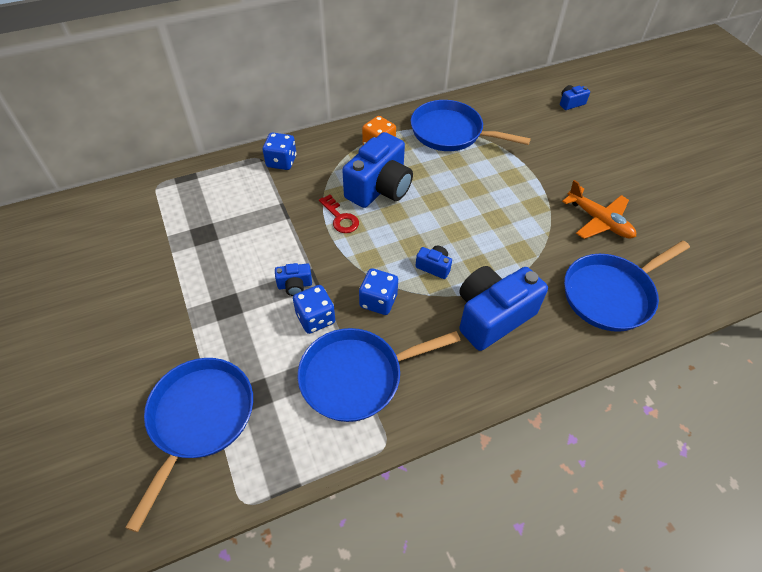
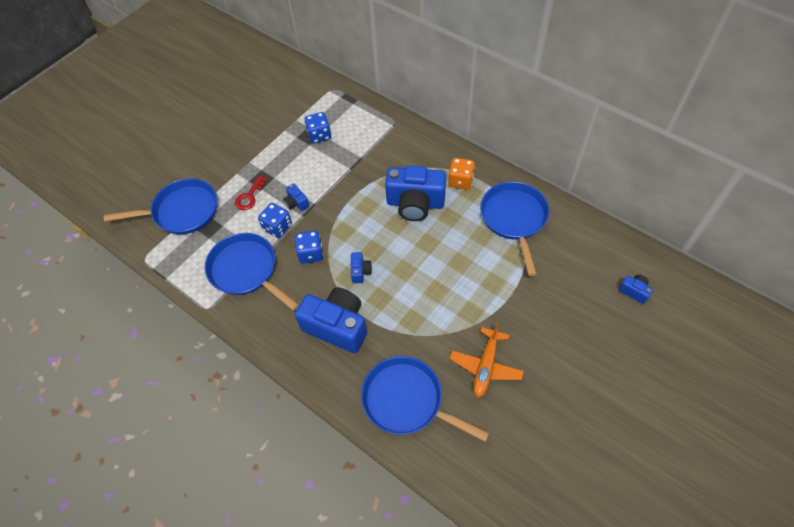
camera: 65 degrees right, 5 degrees up
(281, 161) = (400, 136): blue dice -> blue dice (319, 135)
(340, 218) = (370, 196): red key -> red key (249, 196)

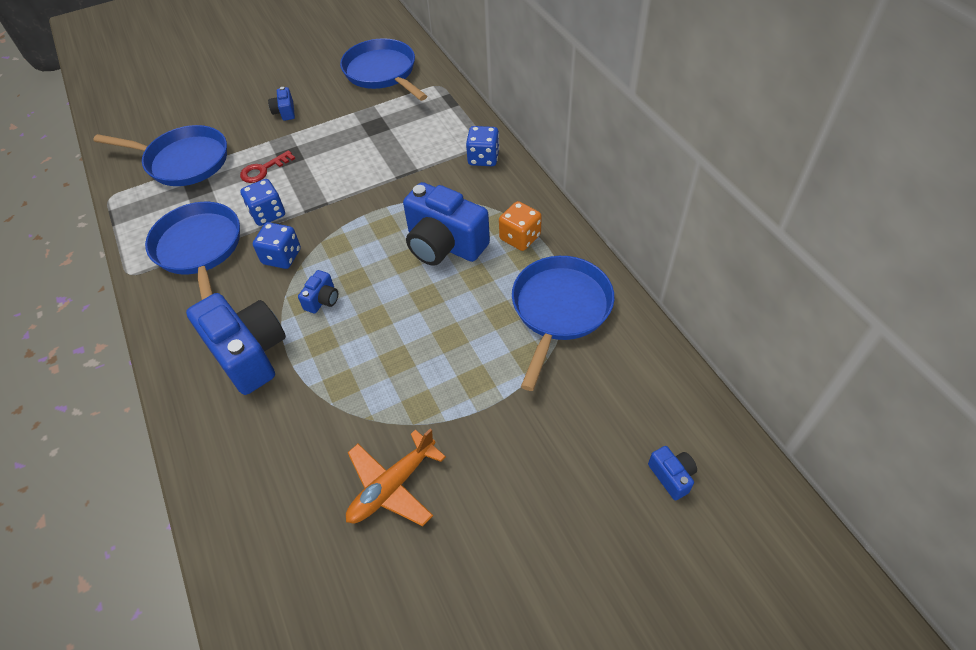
camera: 25 degrees right, 5 degrees down
(296, 203) = (307, 195): blue camera -> blue camera (285, 112)
(319, 135) = (387, 129): blue dice -> blue dice (483, 158)
(407, 400) = (263, 484): blue pan -> blue pan (382, 72)

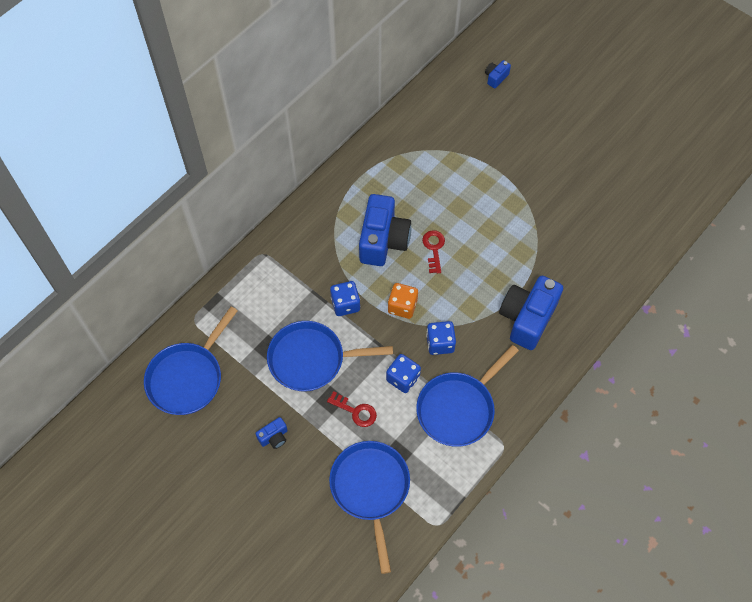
camera: 115 degrees left, 10 degrees up
(322, 300) = (465, 295): blue camera -> none
(392, 486) = (567, 197): orange plane -> none
(404, 290) = (434, 249): none -> red key
(483, 158) = (281, 248): blue dice -> blue dice (345, 304)
(520, 237) = (357, 196): orange dice -> orange dice (402, 306)
(559, 310) = (410, 155): blue pan -> blue pan (311, 359)

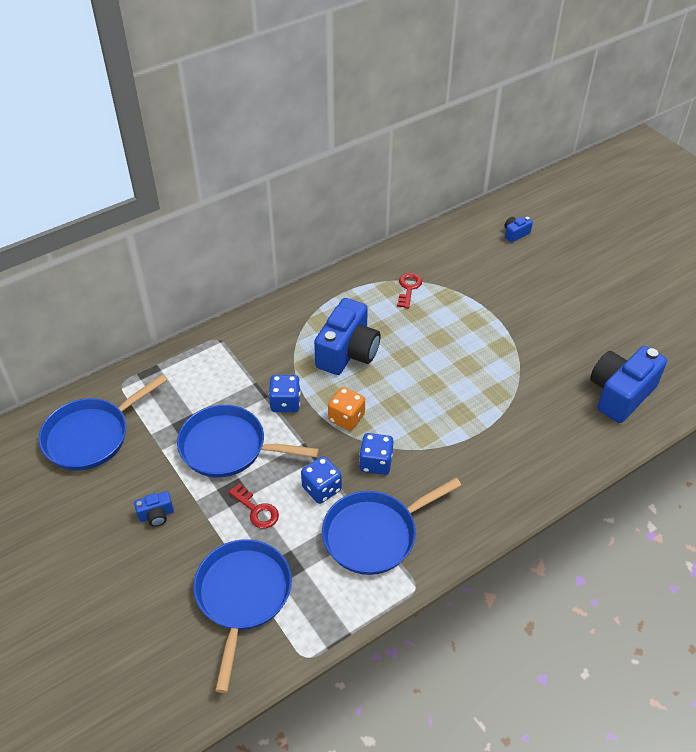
camera: 15 degrees right, 15 degrees down
(434, 249) = (400, 371): red key -> red key (408, 288)
(527, 318) = (483, 459): blue camera -> blue camera (620, 394)

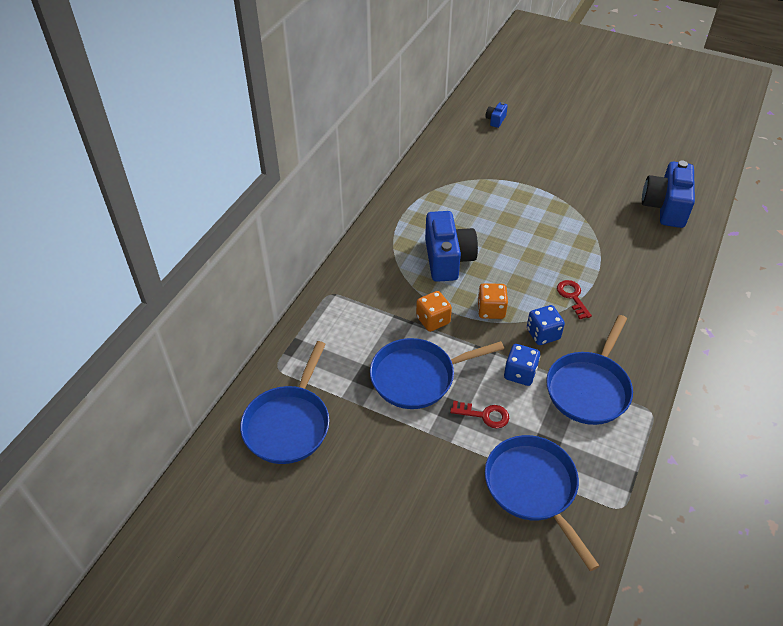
camera: 30 degrees left, 0 degrees up
(156, 515) = (406, 461): blue camera -> none
(285, 403) = (433, 320): blue dice -> orange dice
(408, 288) = (451, 191): red key -> red key (572, 297)

